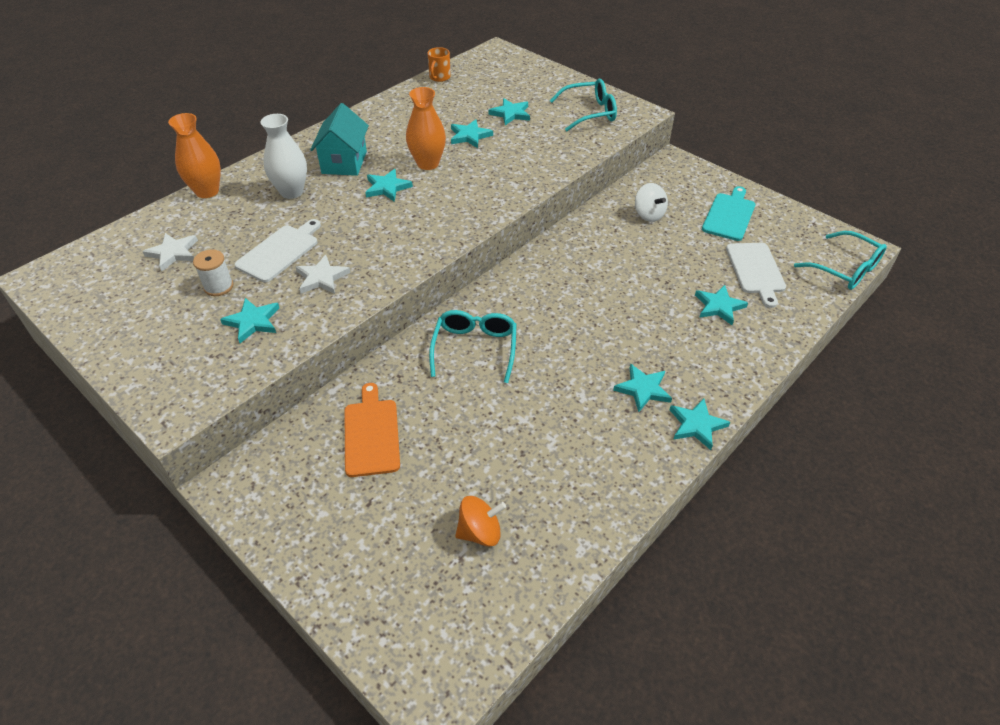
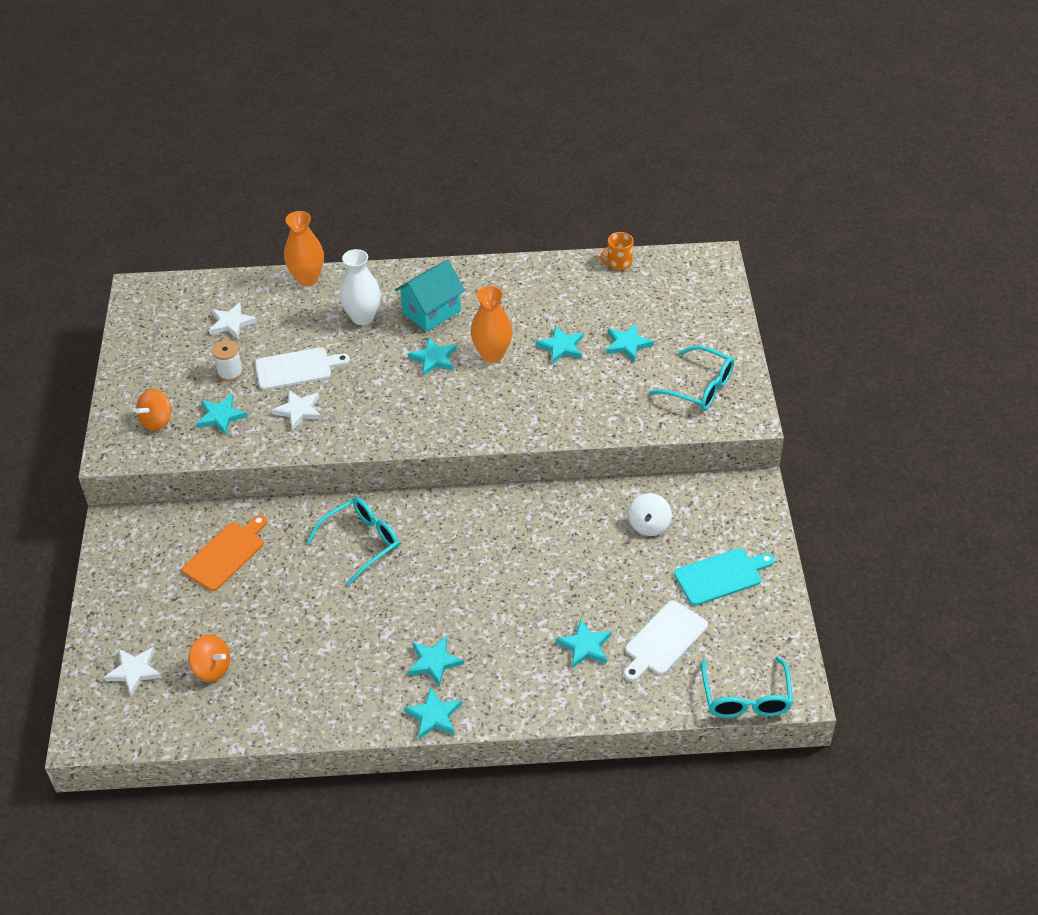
camera: 45 degrees right, 0 degrees up
(190, 362) = (157, 421): none -> orange spinning top
(410, 595) = (134, 671): none -> white star

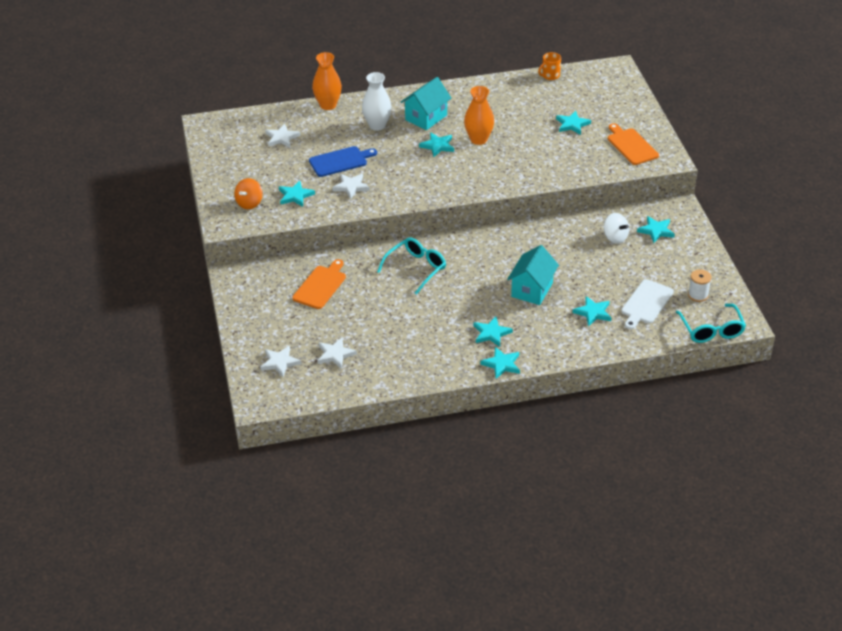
camera: 10 degrees left, 5 degrees down
(212, 668) = (335, 354): orange spinning top -> white star
(230, 372) = (292, 168): white spool -> white spool (698, 295)
(297, 368) = (340, 161): white cutting board -> blue cutting board
(510, 597) = (532, 290): none -> turquoise house
(561, 347) = (526, 130): turquoise star -> turquoise star (656, 231)
(649, 525) = (615, 237): white spinning top -> white spinning top turned 45 degrees counterclockwise
(700, 387) = (631, 145): turquoise glasses -> orange cutting board
(721, 576) = (673, 262): turquoise cutting board -> none

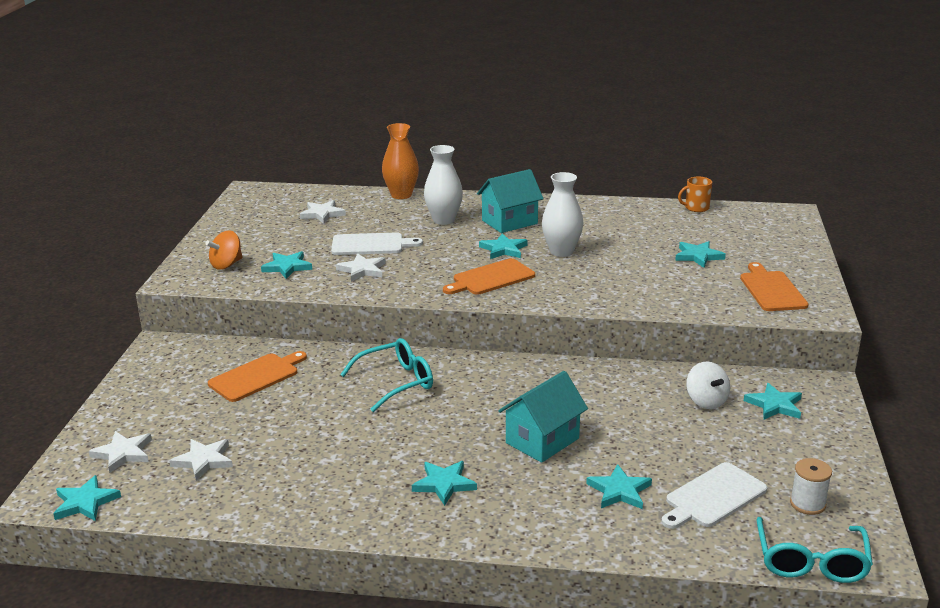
camera: 20 degrees right, 15 degrees down
(340, 161) = (371, 244): blue cutting board -> white cutting board
(445, 175) = (491, 278): none -> orange cutting board
(478, 139) = (561, 251): orange vase -> white vase
(502, 364) = (431, 530): turquoise star -> turquoise star (85, 502)

